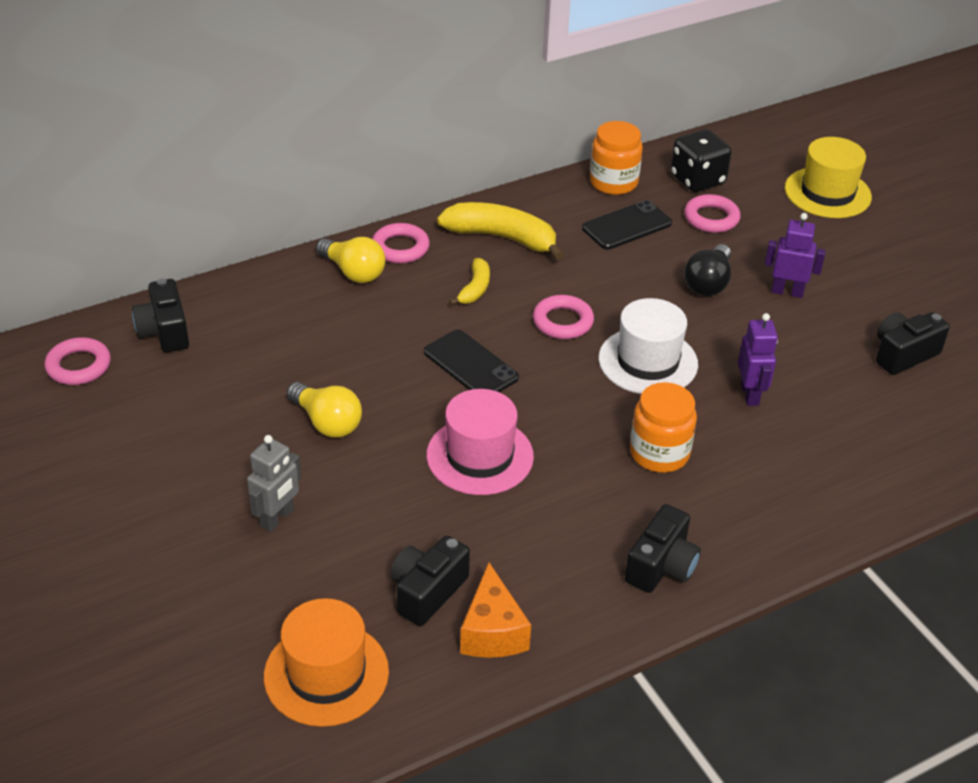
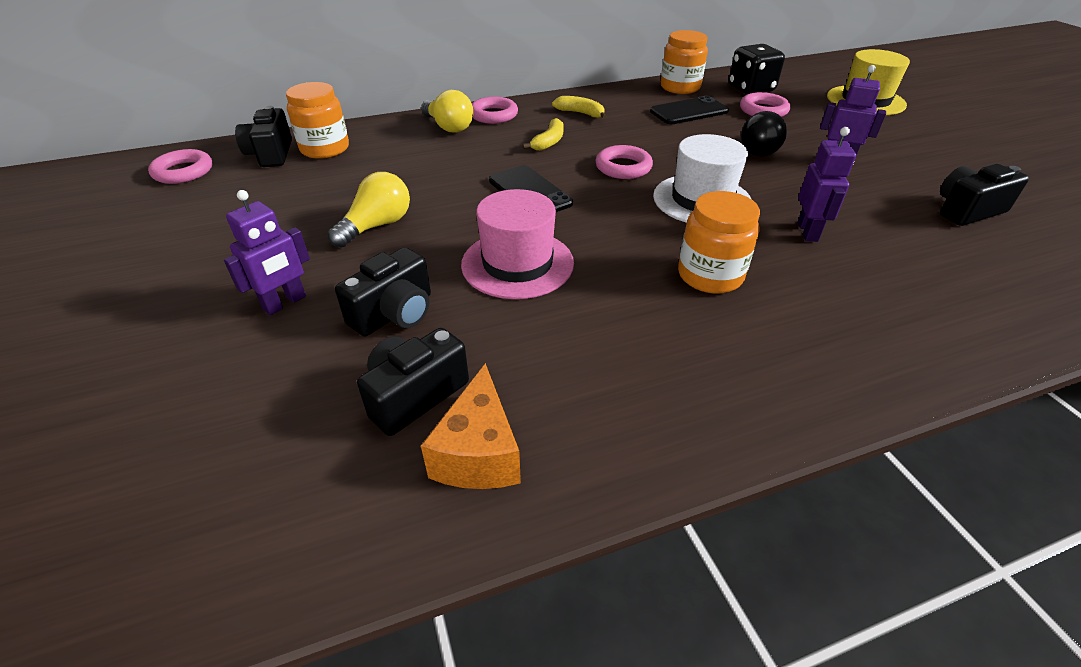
camera: 10 degrees right, 0 degrees up
(223, 319) = (325, 149): none -> orange jar
(277, 518) = (285, 303): grey robot -> purple robot
(326, 674) = (246, 486): orange hat -> none
(327, 422) = (377, 226): yellow light bulb -> yellow light bulb turned 105 degrees counterclockwise
(502, 238) = (580, 113): yellow banana -> yellow banana, size x0.54
(661, 566) = (707, 392): black camera -> black camera (395, 313)

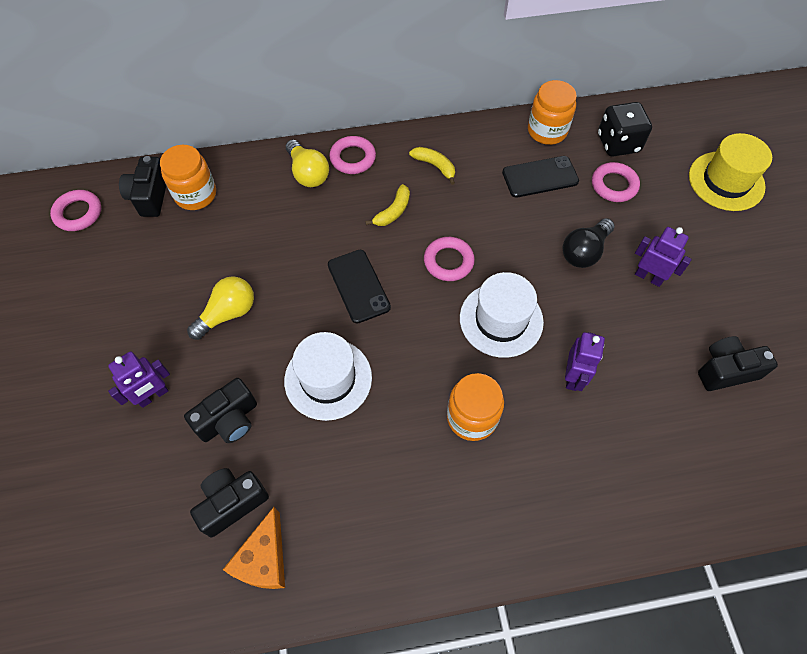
camera: 10 degrees right, 20 degrees up
(517, 263) = (328, 379): pink hat -> white hat

